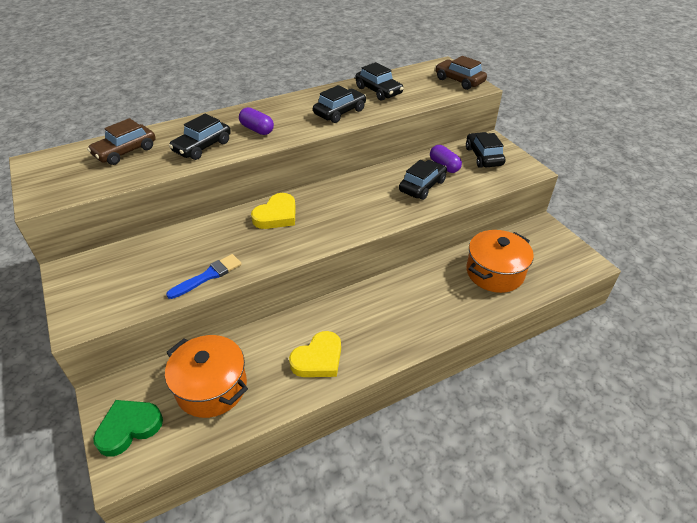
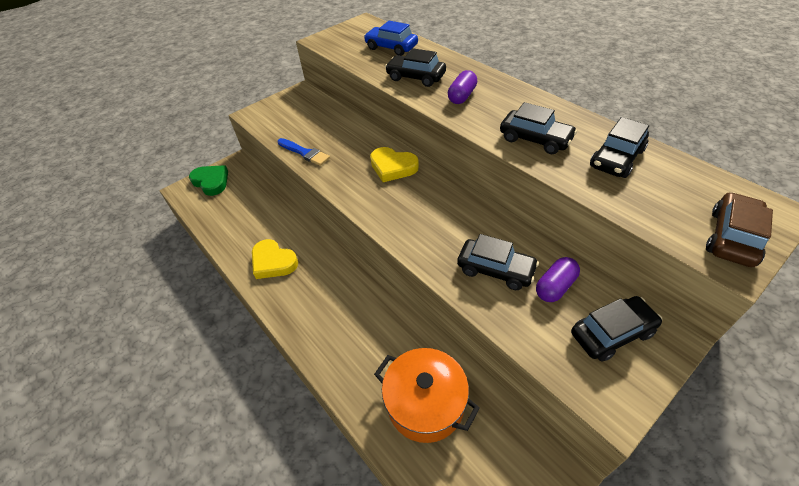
camera: 80 degrees right, 5 degrees up
(125, 151) = (391, 47): brown car -> blue car
(211, 387) = (243, 208): orange pot -> none

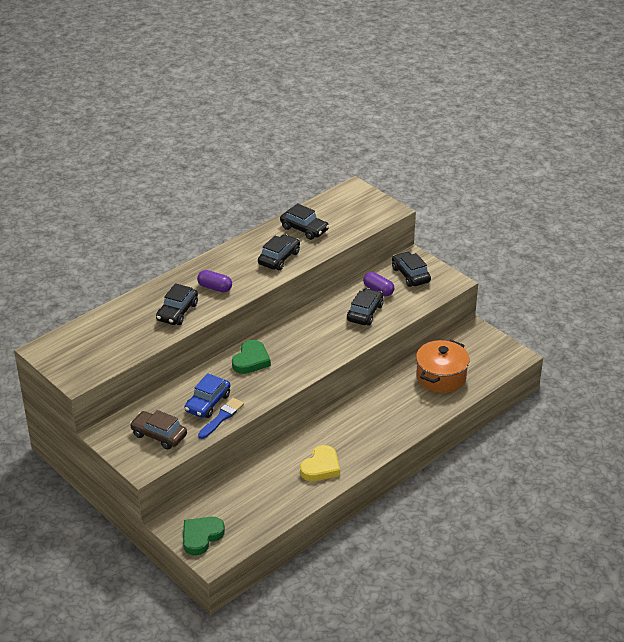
camera: 95 degrees left, 10 degrees down
(391, 47) = (113, 327): blue car -> blue car (207, 403)
(393, 167) = (251, 360): yellow heart -> green heart
(732, 237) = (374, 206): brown car -> brown car (159, 435)

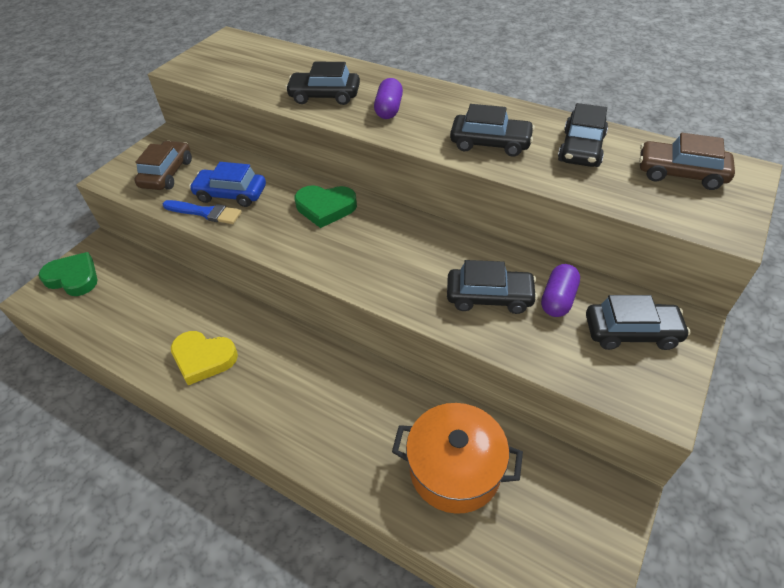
camera: 75 degrees right, 10 degrees up
(344, 206) = (680, 173): none -> brown car
(410, 275) = (631, 332): black car -> black car turned 45 degrees clockwise

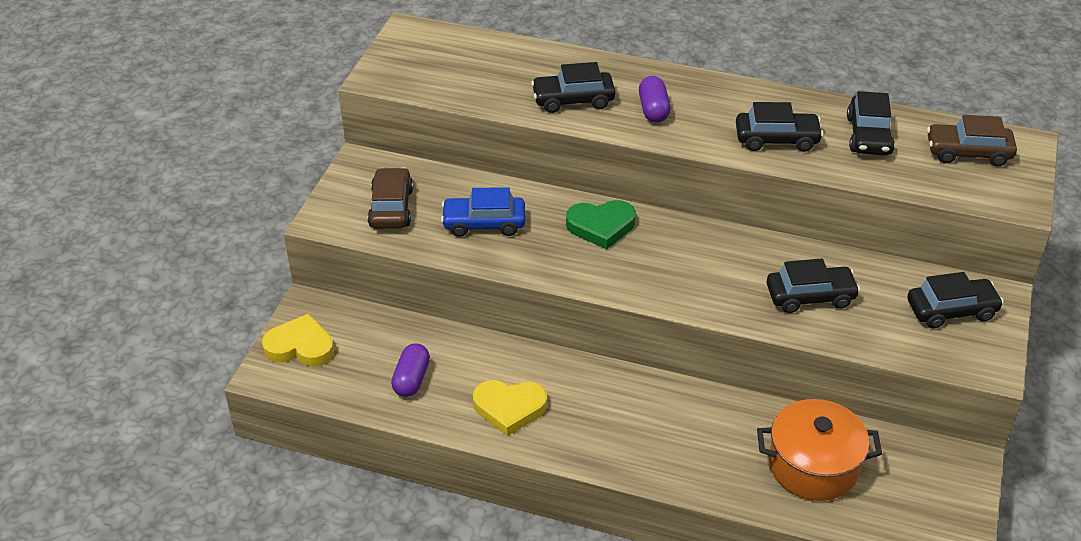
camera: 15 degrees left, 5 degrees down
(73, 278) = (300, 346): green heart -> yellow heart
(205, 212) = (466, 248): blue brush -> none
(558, 299) = (876, 290): purple capsule -> purple capsule (411, 379)

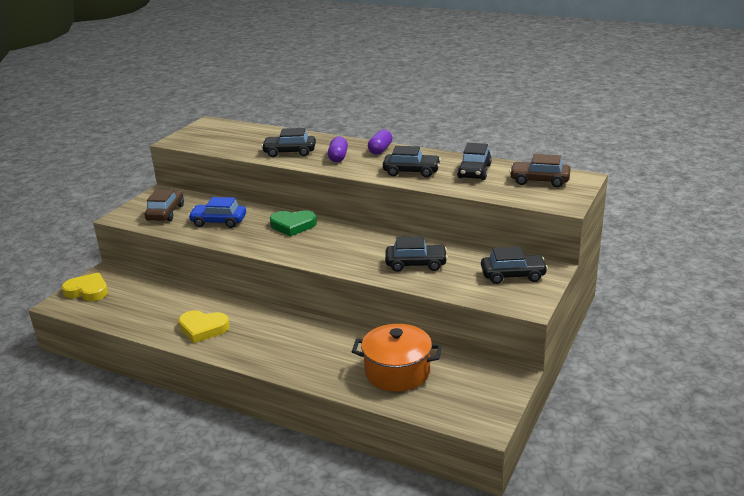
camera: 10 degrees right, 15 degrees down
(411, 379) = (148, 310): purple capsule -> purple capsule (380, 150)

